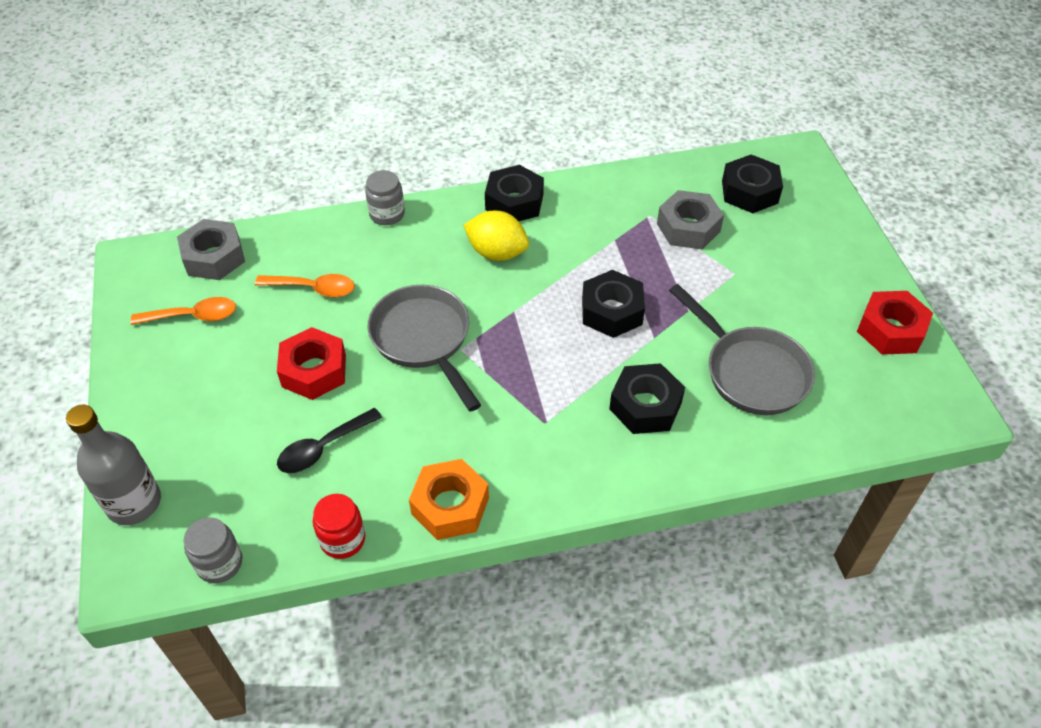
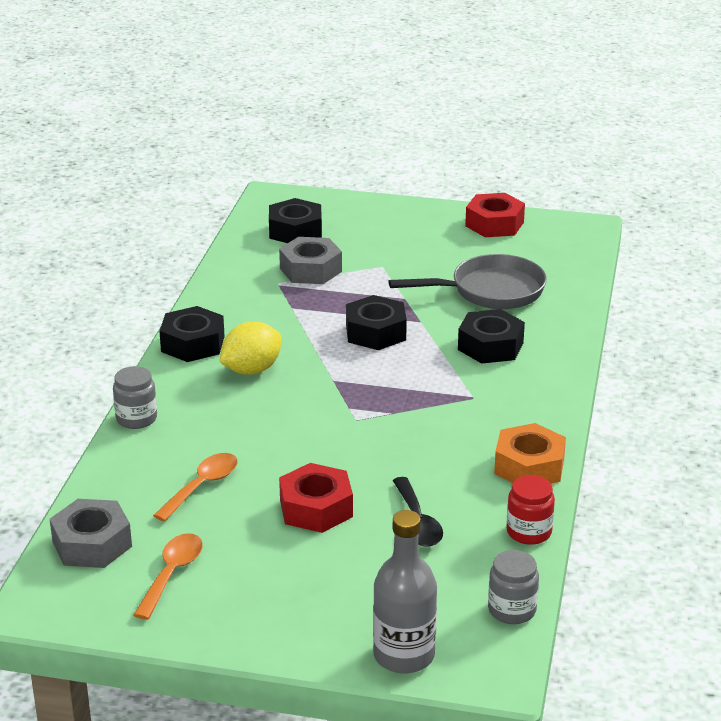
camera: 65 degrees left, 20 degrees down
(423, 340) = (328, 436): grey pan -> none

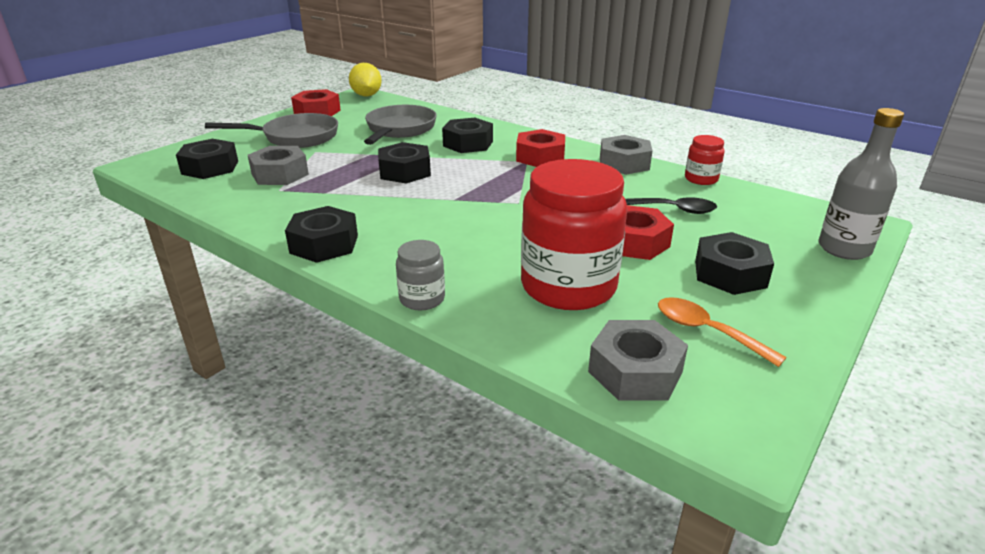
camera: 65 degrees left, 0 degrees up
(202, 486) = (568, 286): orange spoon -> red jar
(251, 370) = (401, 227): yellow lemon -> yellow lemon (366, 95)
(288, 577) = (730, 274): none -> black nut
(407, 241) = (295, 137): none -> grey pan
(494, 403) = (540, 157): none -> red nut
(512, 610) = (791, 202): grey jar -> none
(529, 466) = (624, 163): orange nut -> grey nut

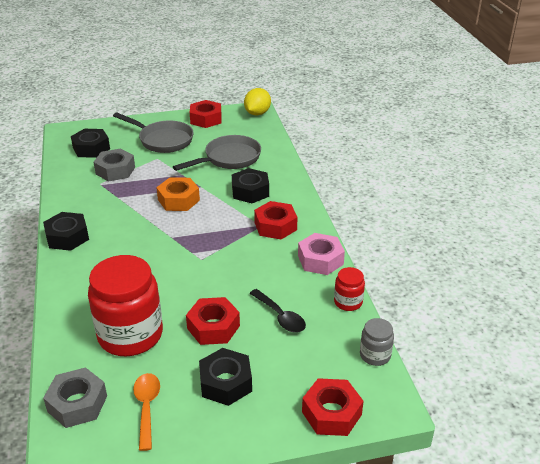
camera: 40 degrees right, 5 degrees up
(405, 171) = (178, 200): black nut -> orange nut
(422, 299) = (58, 299): grey jar -> grey jar (375, 355)
(624, 163) = (320, 260): grey nut -> pink nut
(844, 249) = (331, 413): grey bottle -> red nut

